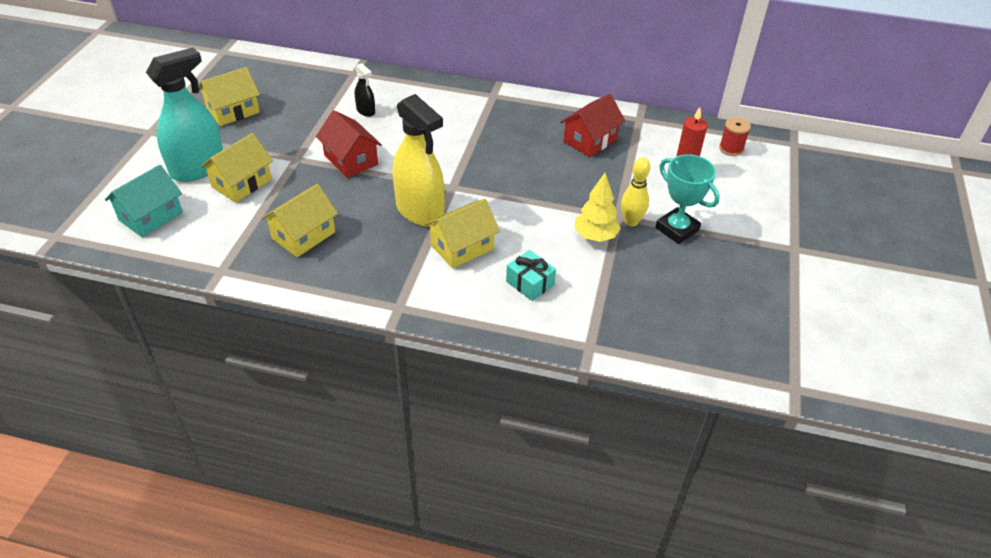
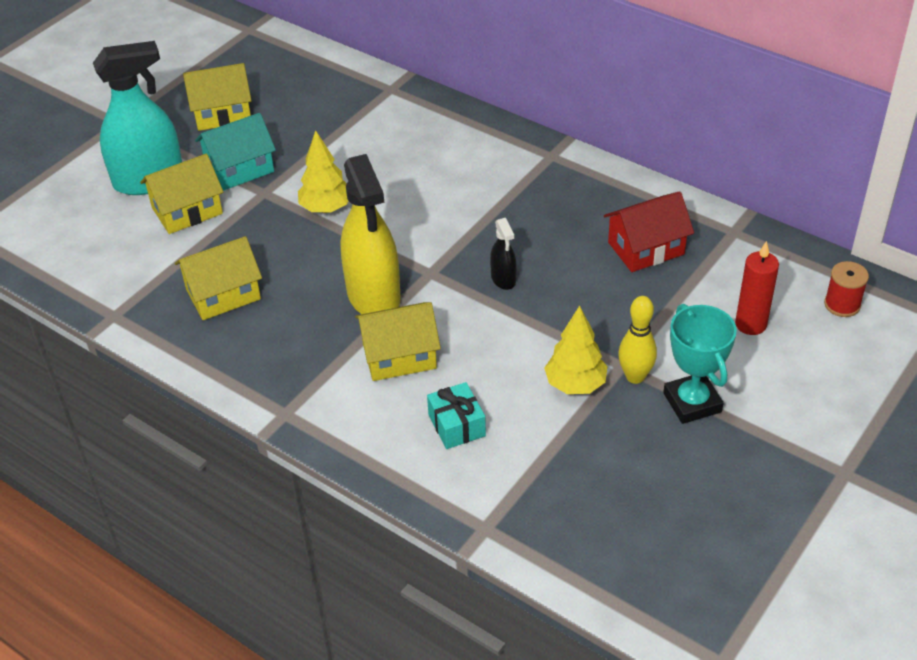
camera: 25 degrees right, 0 degrees up
(151, 216) = (71, 230): turquoise house -> turquoise house (239, 169)
(351, 160) = (326, 208): red house -> yellow tree
(366, 111) = (378, 145): black spray bottle -> black spray bottle (503, 279)

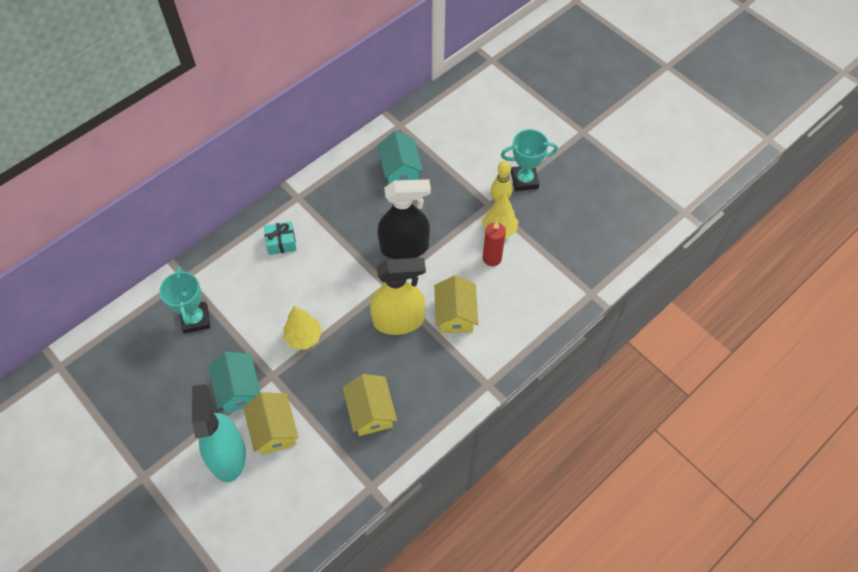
camera: 80 degrees left, 15 degrees up
(222, 113) = (165, 396): yellow house -> none
(332, 111) = (195, 319): none -> turquoise trophy
(456, 425) = (517, 294): turquoise gift -> turquoise gift (281, 242)
(503, 279) = (404, 247): black spray bottle -> black spray bottle, size x2.20
(646, 248) = (400, 170): red house -> turquoise house
(750, 324) = (474, 139): red candle -> red candle (492, 258)
(842, 304) = (470, 96): red spool -> none

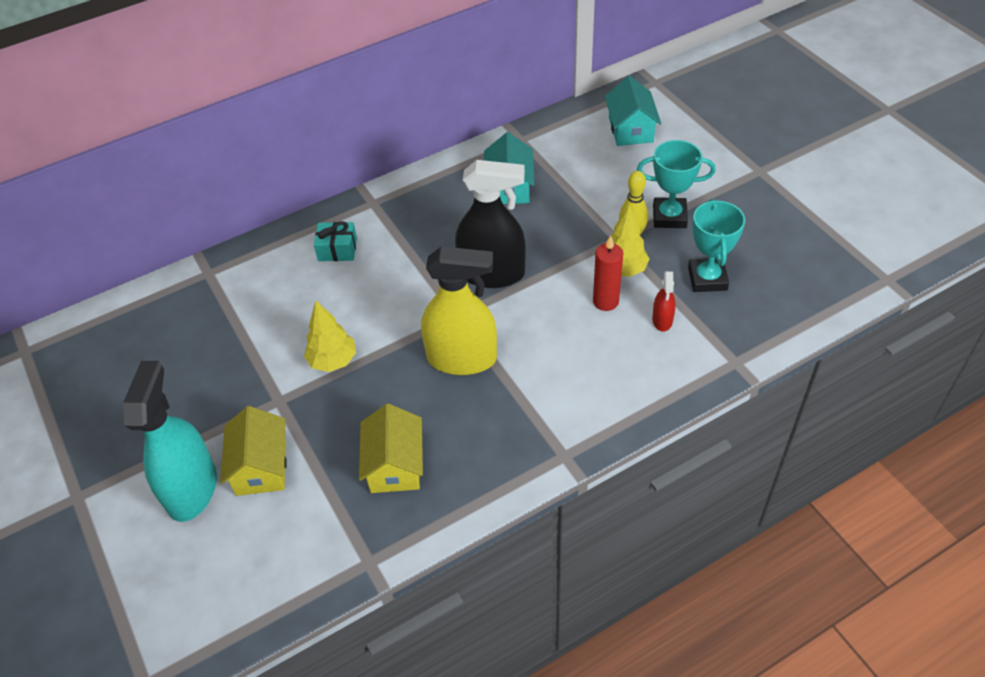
camera: 15 degrees right, 10 degrees down
(195, 319) = (205, 321): turquoise trophy -> turquoise trophy (707, 279)
(239, 389) = (232, 410): turquoise house -> turquoise house (631, 129)
(455, 314) = (540, 362): yellow house -> none
(535, 268) = (662, 320): none -> red spray bottle

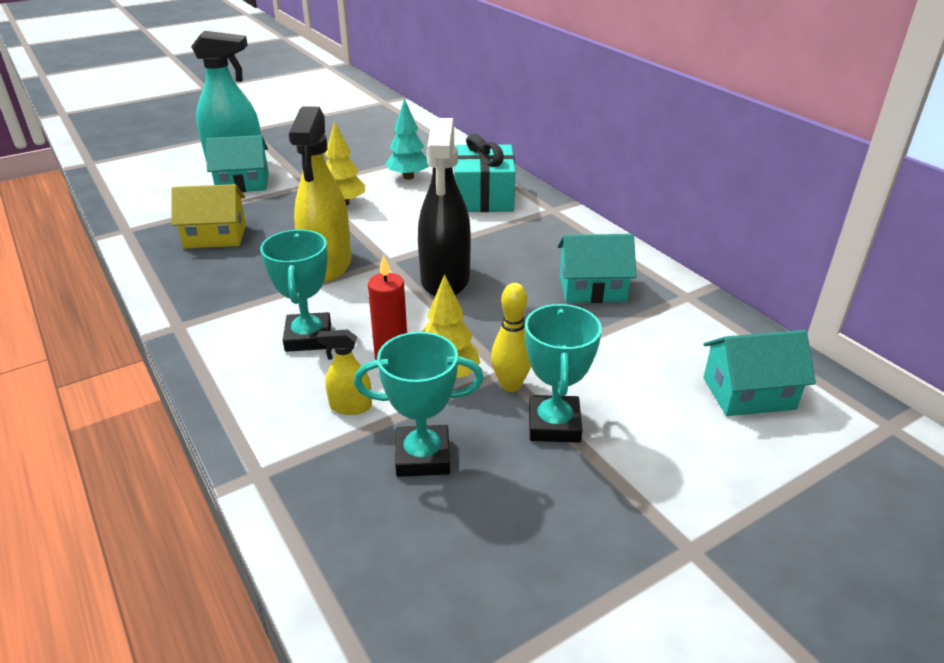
camera: 85 degrees right, 15 degrees down
(261, 467) = (243, 183): yellow house -> turquoise house
(277, 310) = (408, 177): none -> turquoise tree
(337, 249) = (483, 197): turquoise gift -> turquoise gift, size x1.85
(579, 357) = (308, 337): none -> turquoise trophy
(662, 320) = (350, 406): red spray bottle -> yellow spray bottle

